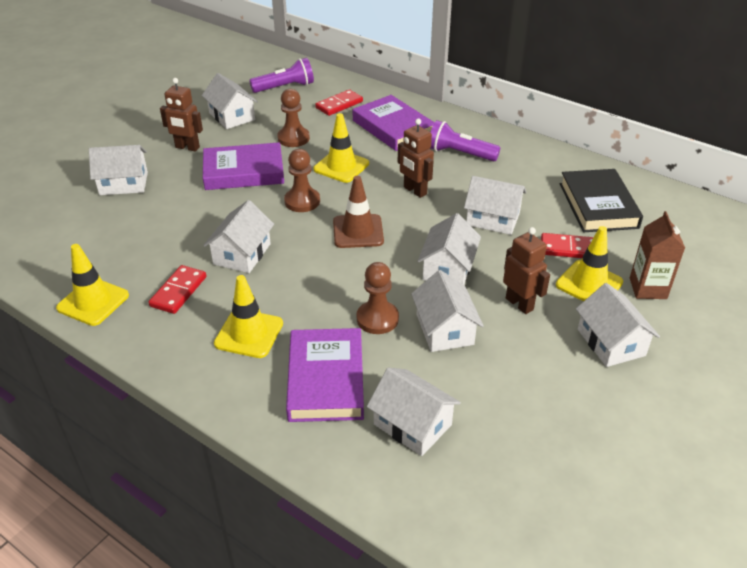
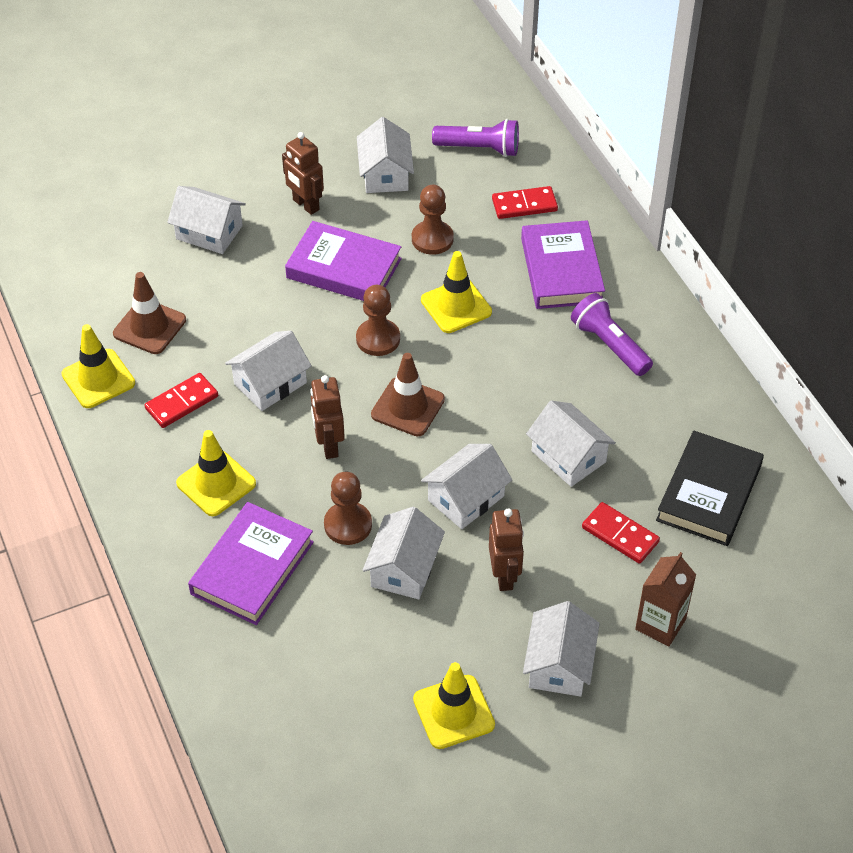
camera: 30 degrees right, 10 degrees up
(115, 253) = (149, 327): none -> brown traffic cone
(412, 424) = (296, 652): white house -> none
(414, 191) = (512, 378): brown robot -> brown robot (329, 445)
(589, 284) = (601, 588): yellow traffic cone -> yellow traffic cone (453, 712)

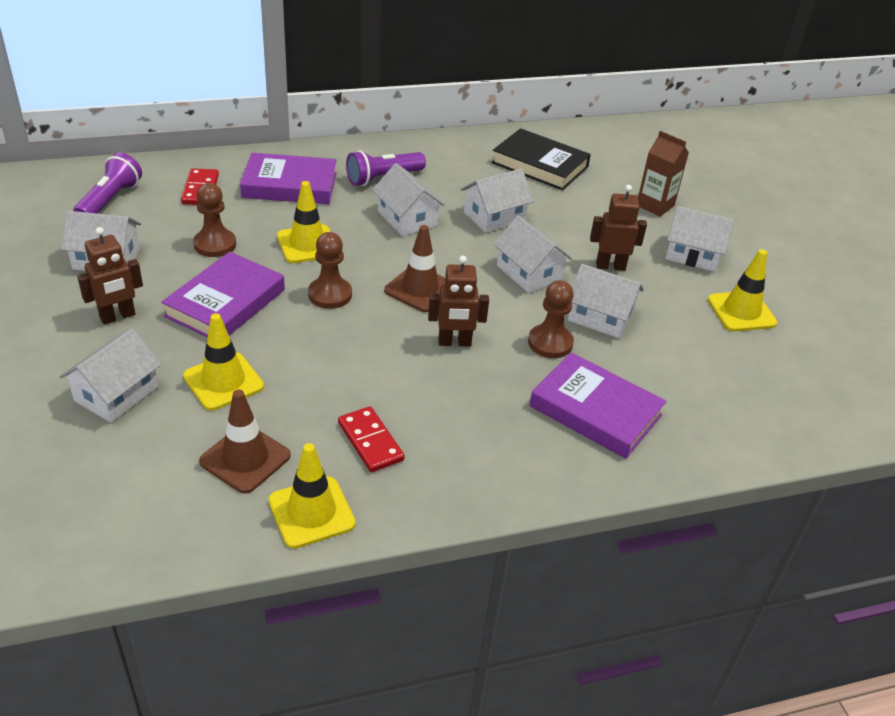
camera: 85 degrees left, 10 degrees down
(216, 483) = (487, 425): yellow traffic cone -> yellow traffic cone (223, 381)
(270, 383) = (363, 372): white house -> white house (407, 218)
(620, 535) = (574, 207): red domino -> none

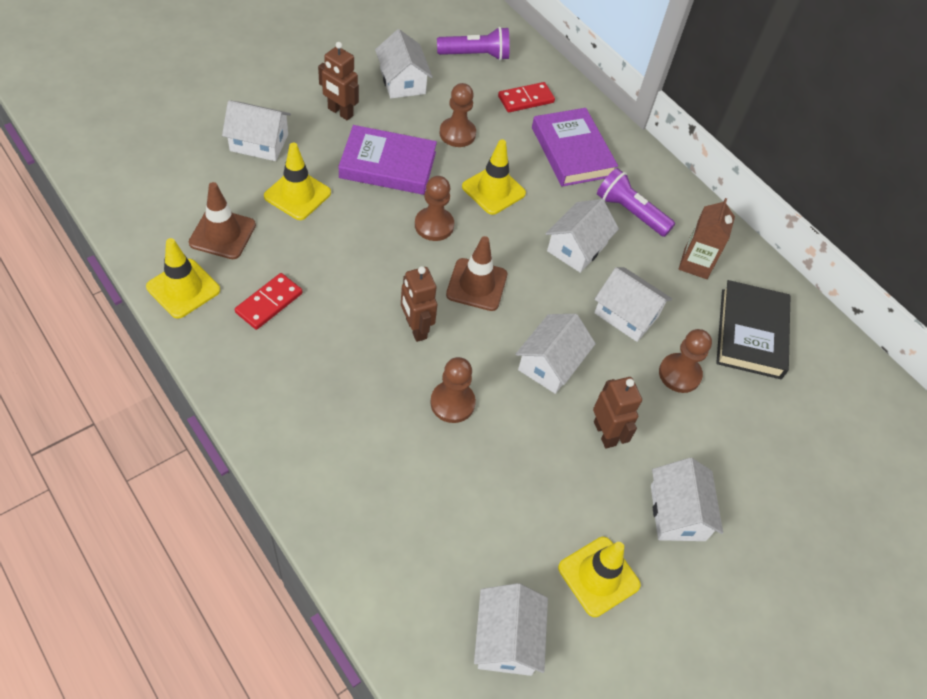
camera: 65 degrees right, 15 degrees up
(565, 210) = (679, 374): none -> brown pawn
(595, 411) = (374, 458): purple book -> none
(600, 317) = (514, 438): white house -> white house (507, 639)
(655, 205) = (750, 460): brown carton -> brown carton (695, 263)

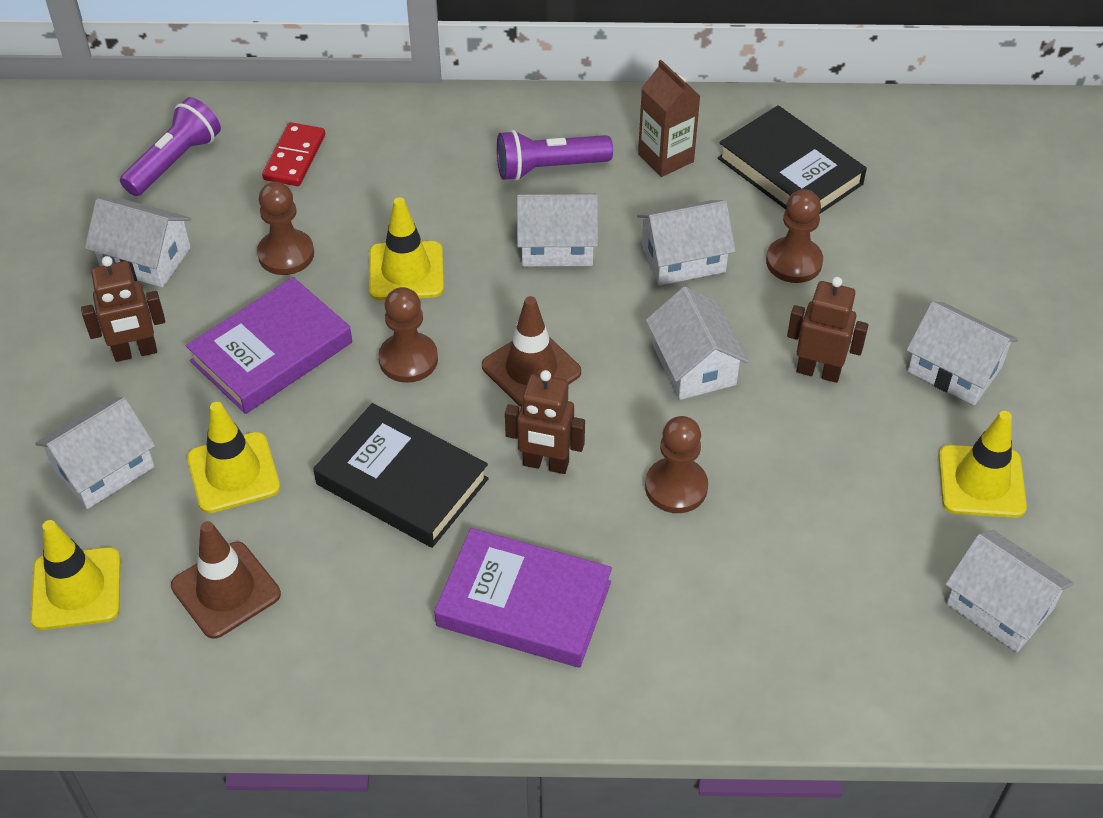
camera: 45 degrees left, 5 degrees down
(183, 288) = (279, 680): yellow traffic cone -> yellow traffic cone (76, 589)
(269, 303) = (383, 595): red domino -> none
(350, 269) = (402, 482): none -> black book
(572, 152) = (415, 164): purple book -> purple book (524, 604)
(577, 247) = (557, 245): white house -> white house turned 75 degrees counterclockwise

